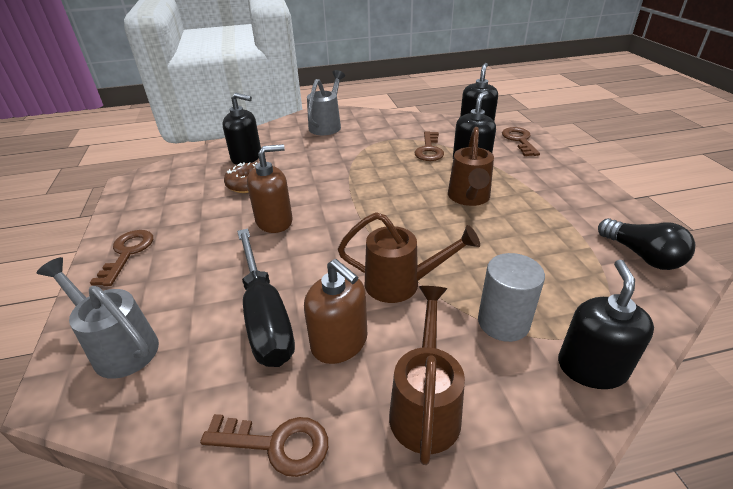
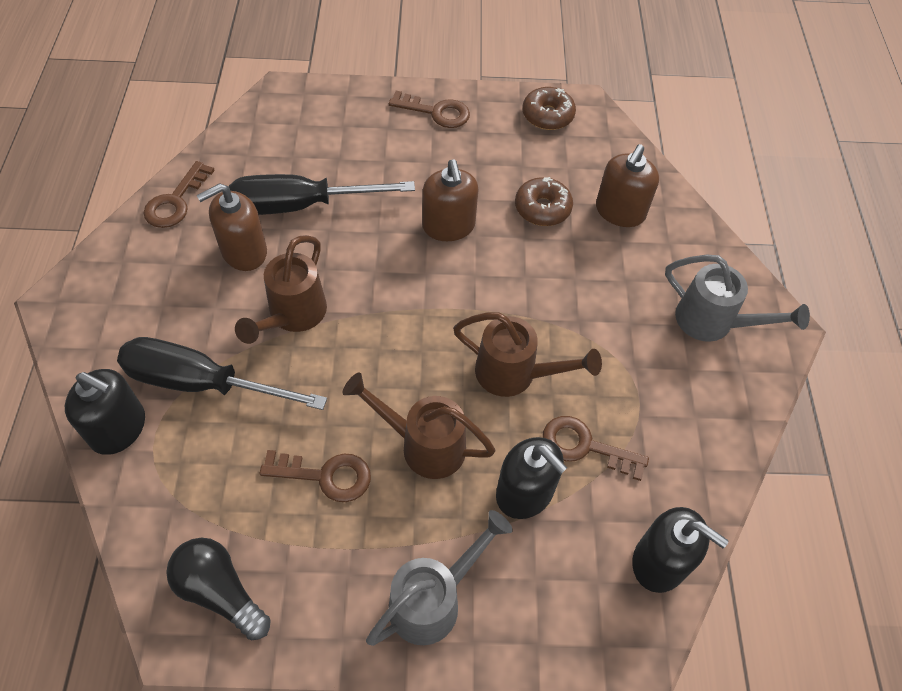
camera: 100 degrees right, 20 degrees up
(119, 347) = (311, 117): grey watering can -> grey watering can (433, 600)
(142, 195) = (547, 115): none -> brown donut
(246, 157) = (620, 211): black soap dispenser -> brown soap dispenser
(425, 406) = (154, 292): brown watering can -> brown watering can (514, 374)
(503, 322) = (201, 383): grey cylinder -> black screwdriver
(519, 140) = (584, 615): brown key -> brown key (325, 475)
(642, 256) = (220, 591): black light bulb -> black light bulb turned 60 degrees clockwise

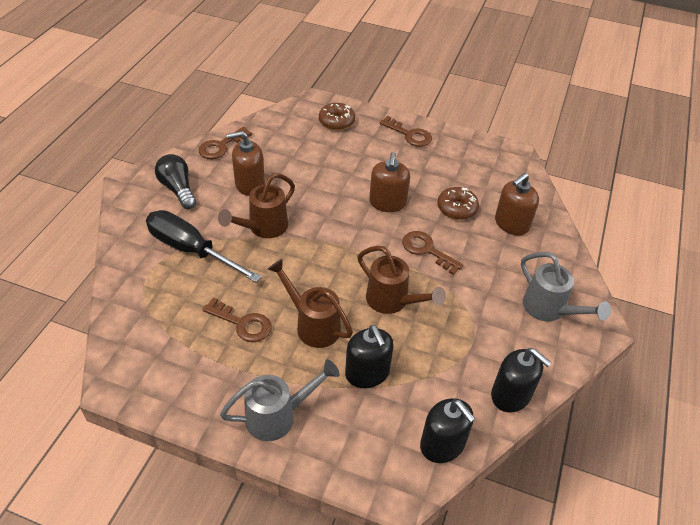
camera: 20 degrees right, 10 degrees down
(118, 428) = (131, 260): black soap dispenser -> black soap dispenser (511, 395)
(220, 591) = (149, 367): black light bulb -> black light bulb (178, 189)
(301, 206) = (296, 167): black screwdriver -> none
(547, 115) = (486, 154): brown donut -> brown donut (336, 121)
(585, 446) = (421, 358): brown key -> brown key (427, 250)

